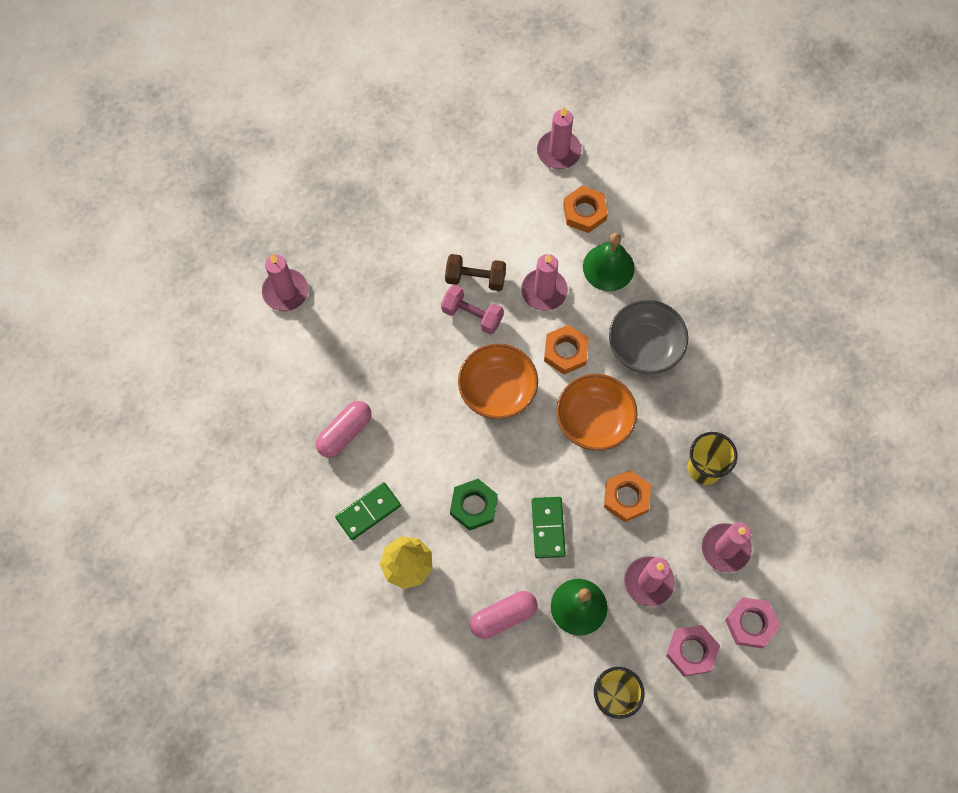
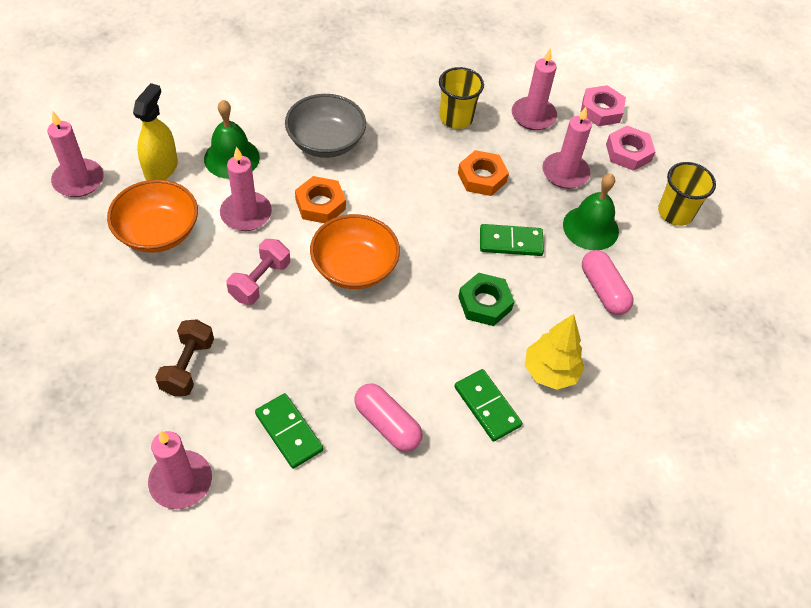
camera: 90 degrees left, 15 degrees down
(331, 359) = (289, 432): none -> green domino
(475, 278) = (215, 273): brown dumbbell -> brown dumbbell (188, 366)
(584, 212) = (161, 168): orange nut -> yellow spray bottle
(594, 420) = (399, 191): orange bowl -> orange bowl (158, 232)

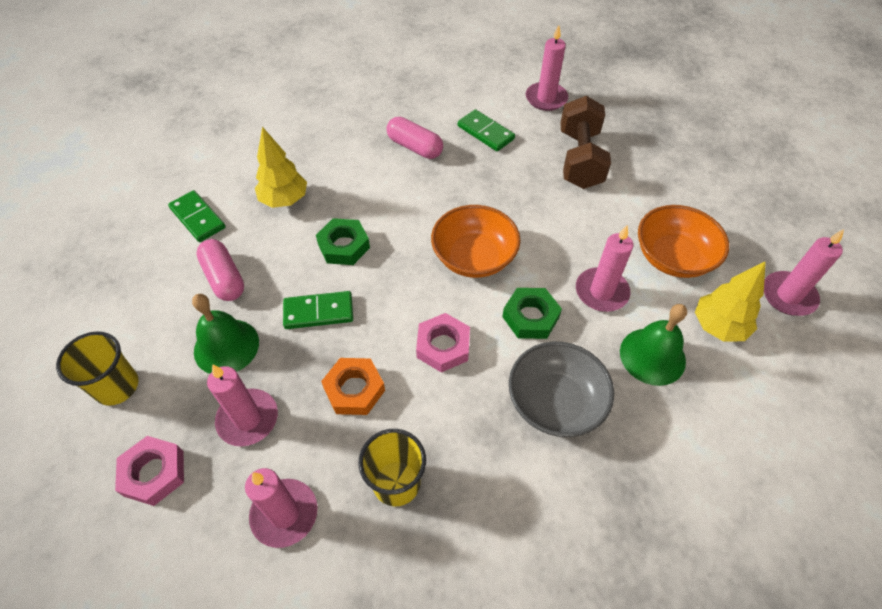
camera: 175 degrees right, 0 degrees up
(161, 168) = (718, 327): yellow spray bottle -> yellow tree
(188, 366) = (580, 159): brown dumbbell -> brown dumbbell, size x1.54
(260, 281) = (555, 230): pink dumbbell -> none
(320, 204) = (530, 317): orange nut -> green nut
(487, 406) = (338, 169): green domino -> green domino (197, 218)
(601, 110) = (178, 551): pink nut -> pink nut (443, 346)

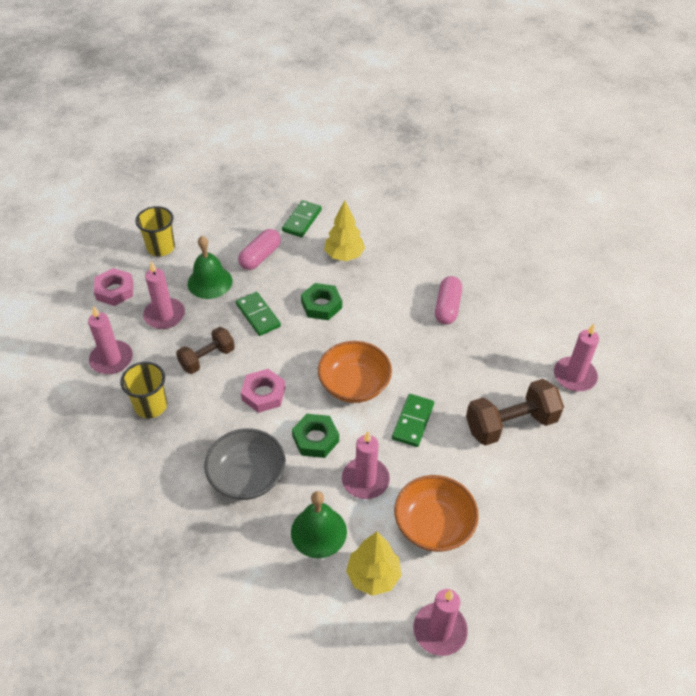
camera: 65 degrees right, 5 degrees down
(354, 389) = (207, 358): orange nut -> brown dumbbell
(485, 132) = (497, 347): green domino -> green domino (413, 421)

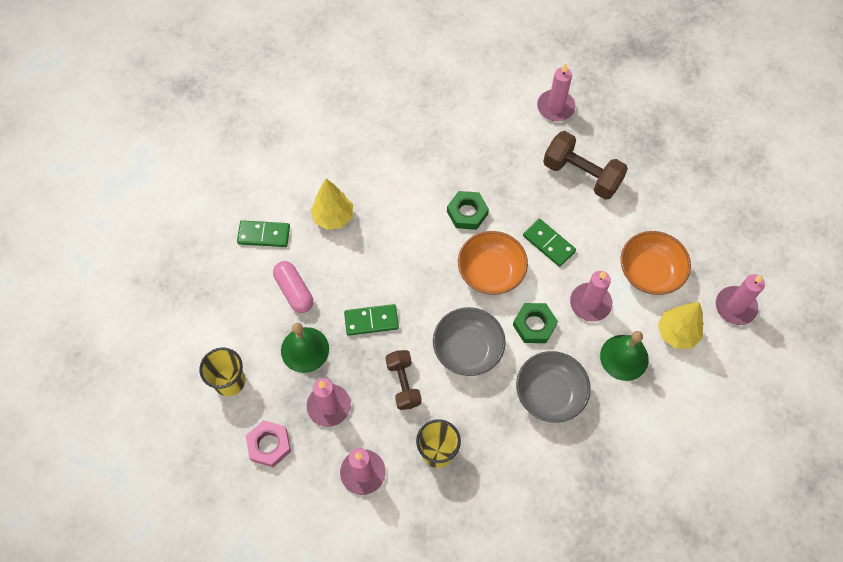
camera: 65 degrees left, 15 degrees up
(263, 394) = (467, 349): pink nut -> grey bowl
(302, 220) = (264, 235): green domino -> green domino turned 45 degrees counterclockwise
(321, 305) = (386, 261): green nut -> green nut (467, 213)
(447, 307) = (439, 162): pink capsule -> none
(510, 424) = (581, 175): brown dumbbell -> brown dumbbell turned 60 degrees counterclockwise

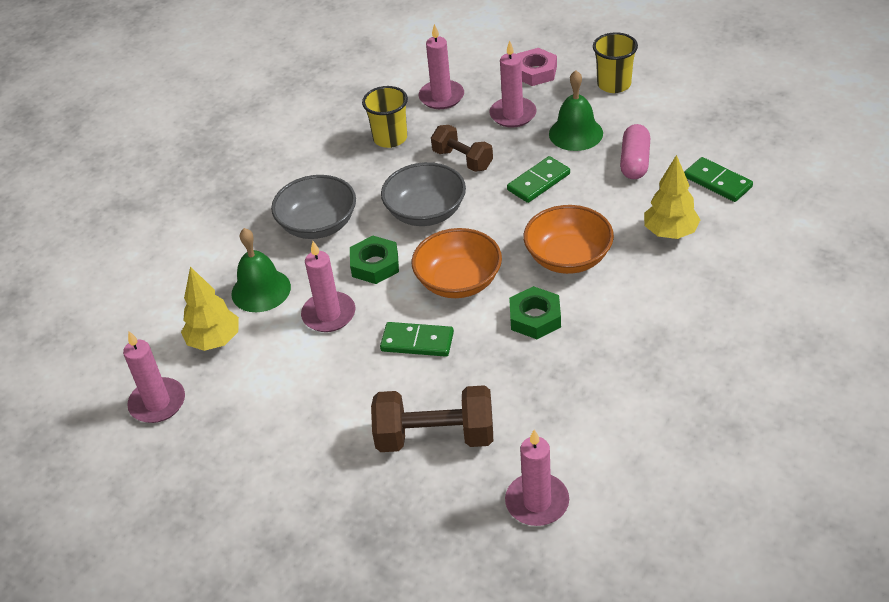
camera: 150 degrees right, 20 degrees down
(264, 235) = (717, 182): green domino -> green domino turned 75 degrees clockwise
(294, 291) = (635, 162): pink capsule -> pink capsule turned 75 degrees clockwise
(650, 272) = (279, 381): orange bowl -> orange bowl (568, 257)

